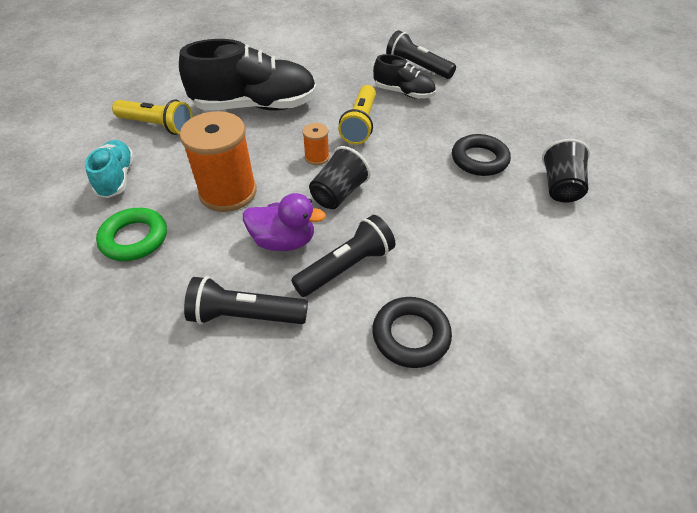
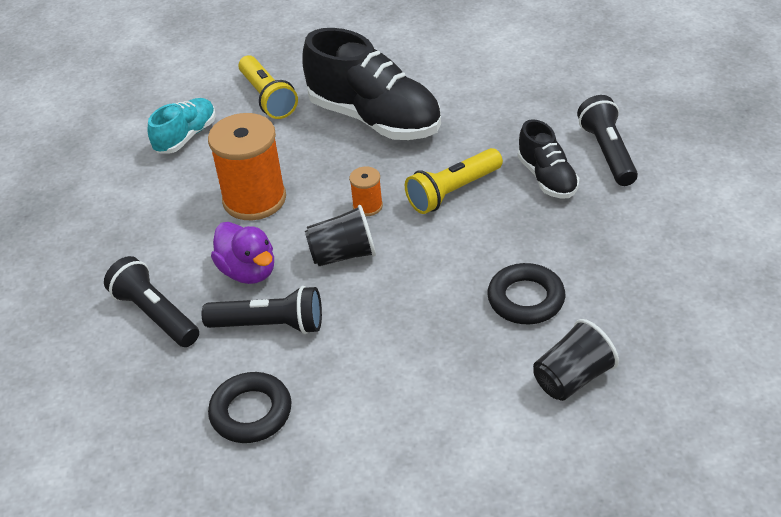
camera: 45 degrees right, 5 degrees down
(134, 238) = (146, 201): green ring -> none

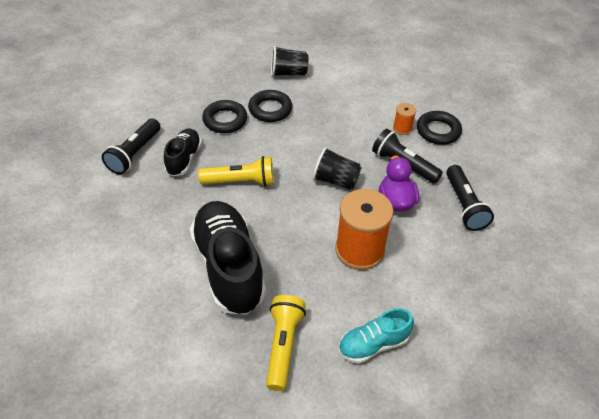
camera: 150 degrees left, 5 degrees up
(367, 206) = (296, 202): orange spool -> orange spool (402, 128)
(564, 248) = (225, 120): none -> black ring

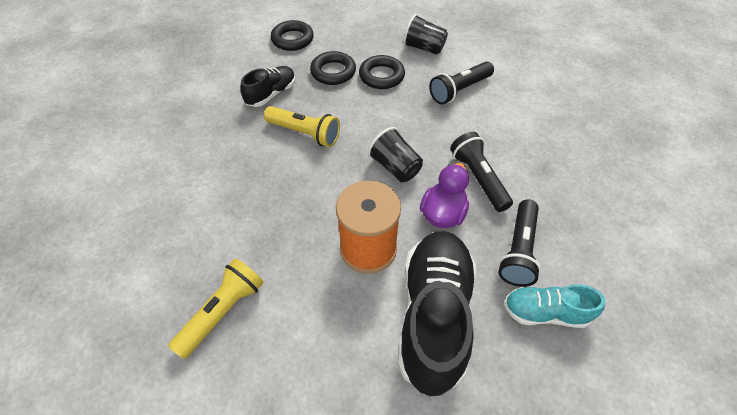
camera: 30 degrees right, 5 degrees up
(134, 153) = (235, 75): black flashlight -> black flashlight (459, 90)
(228, 267) = (233, 209): black shoe -> black shoe (433, 315)
(373, 344) = (309, 357): turquoise shoe -> turquoise shoe (545, 312)
(402, 128) = (504, 140): orange spool -> none
(438, 131) = (543, 157): black ring -> black ring (292, 39)

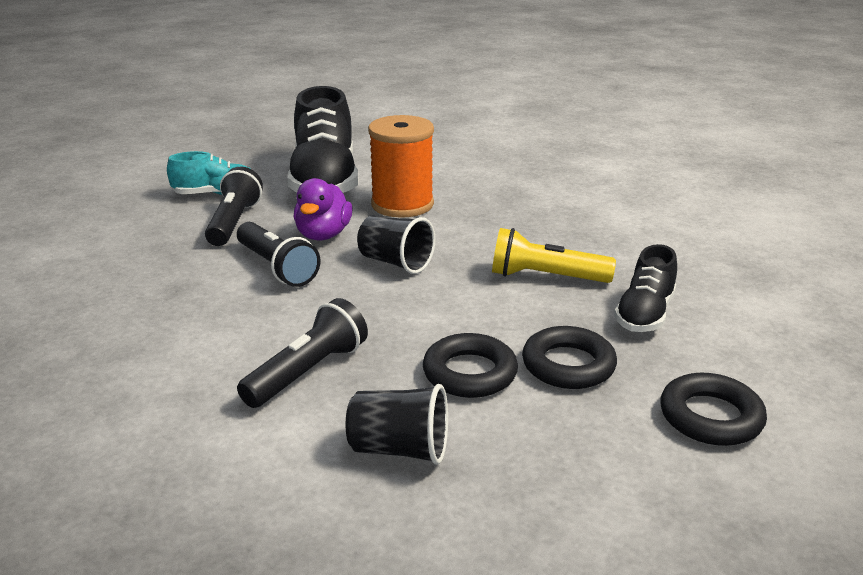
camera: 165 degrees right, 25 degrees down
(223, 312) = (516, 163): yellow flashlight -> none

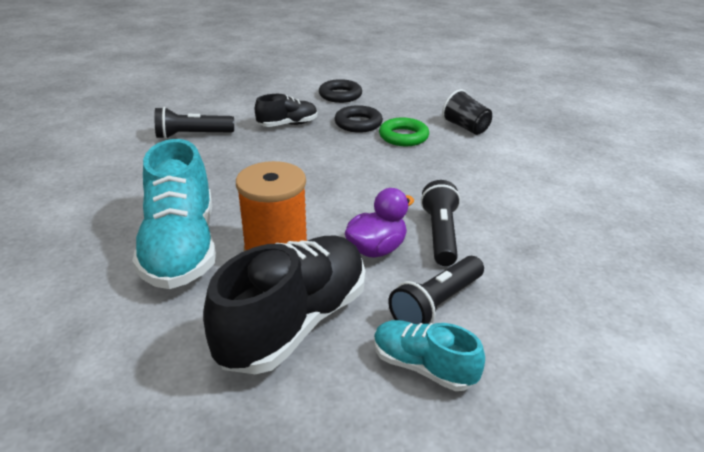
camera: 140 degrees left, 5 degrees up
(307, 372) = (478, 165): black flashlight -> black flashlight (193, 135)
(395, 262) = (358, 201): black cup -> none
(469, 373) = (403, 137): black ring -> green ring
(472, 181) = (181, 248): none -> turquoise shoe
(546, 277) = (293, 156): yellow flashlight -> none

